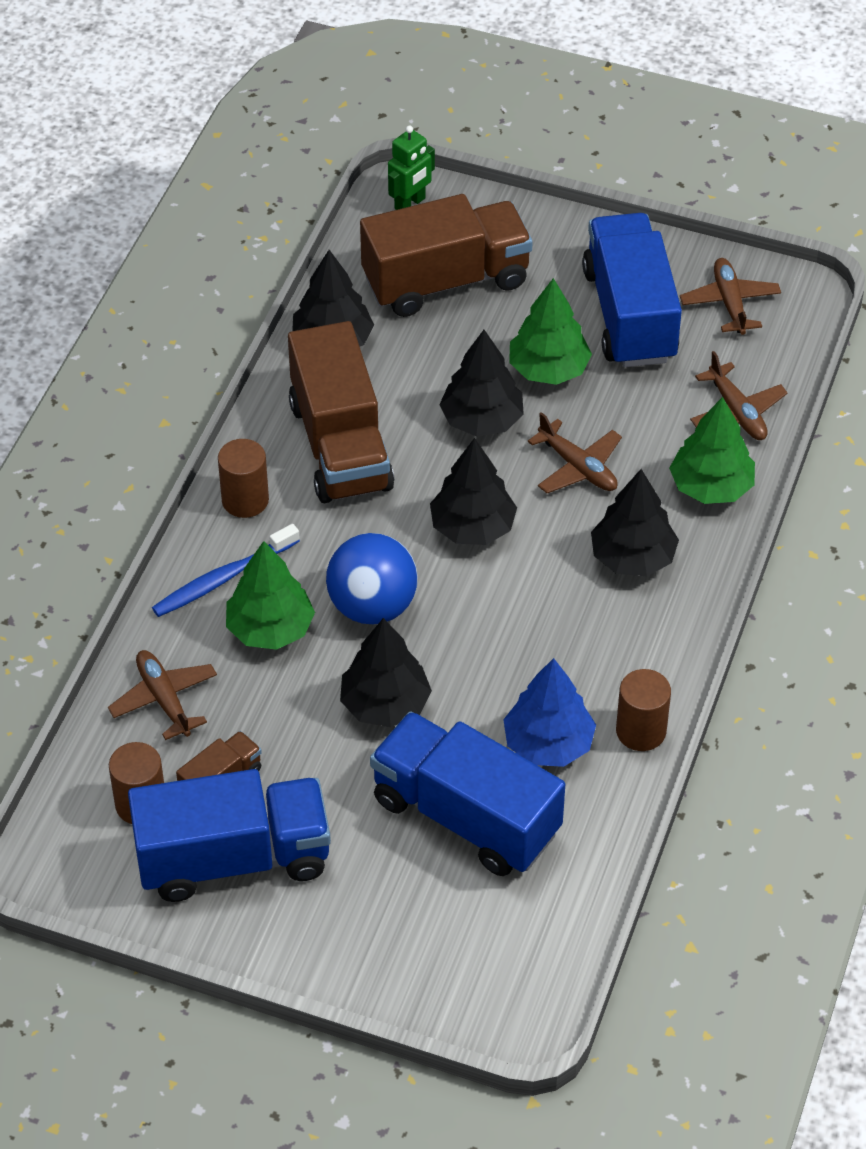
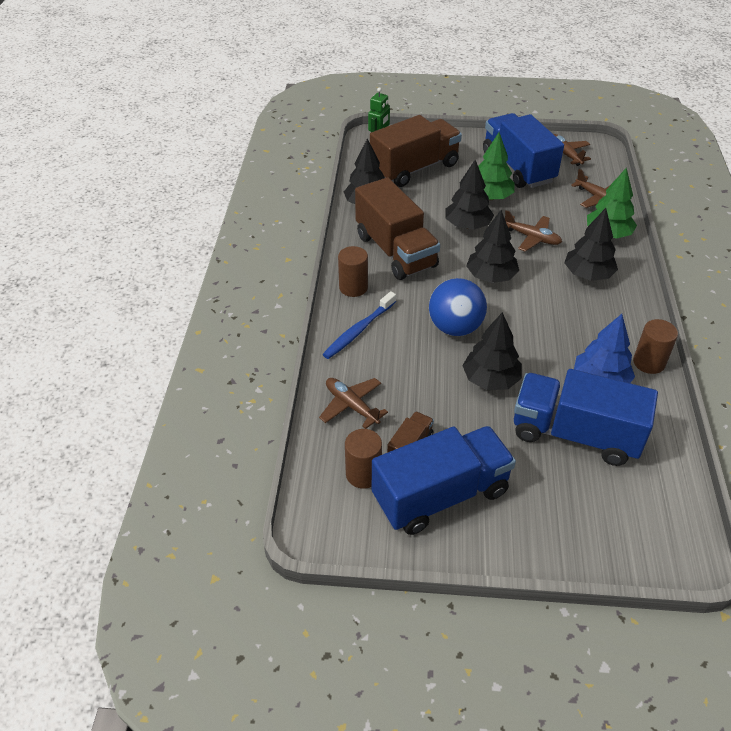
camera: 15 degrees left, 5 degrees down
(270, 629) = (400, 352): green tree -> none

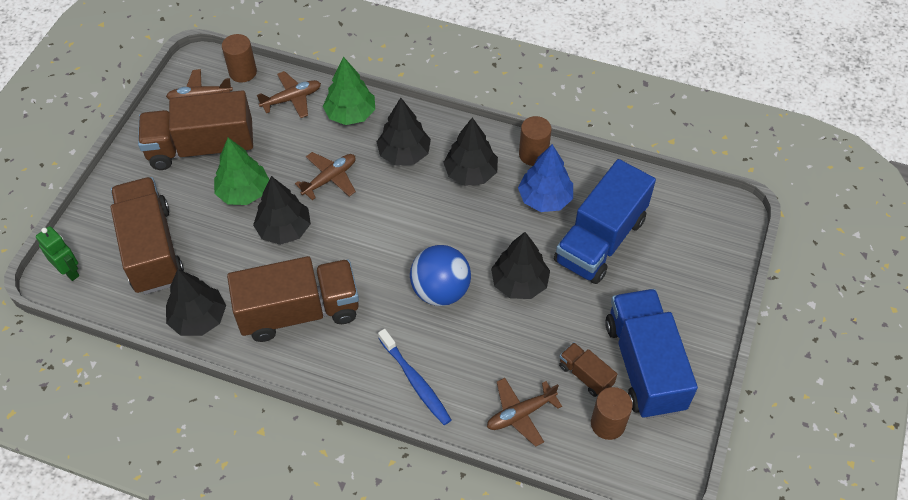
camera: 75 degrees left, 10 degrees up
(353, 287) = (345, 370): brown cylinder -> brown cylinder (243, 72)
(491, 276) = (376, 235): black tree -> black tree (470, 173)
(518, 167) = (202, 148): blue truck -> brown truck

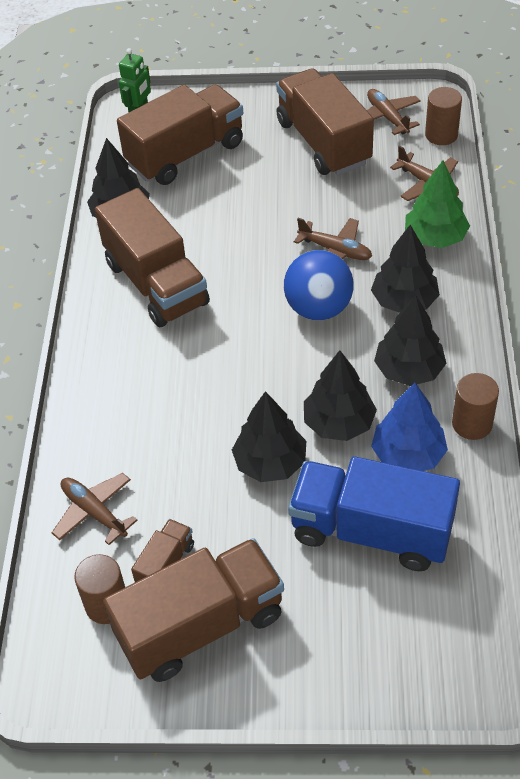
camera: 75 degrees right, 5 degrees down
(243, 192) = (284, 192): green tree -> none
(284, 229) = (252, 238): black tree -> black tree (339, 423)
(415, 381) = (105, 404): blue toothbrush -> none
(440, 290) = (229, 391): blue ball -> blue ball (318, 308)
(644, 365) = (201, 626): blue truck -> brown truck

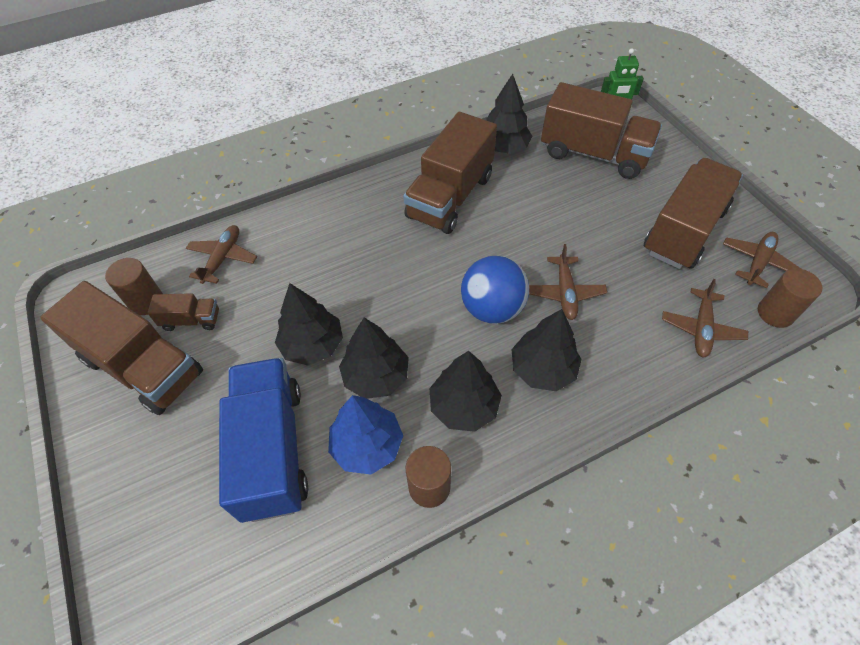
camera: 60 degrees right, 5 degrees up
(435, 238) = (638, 362): green tree -> none

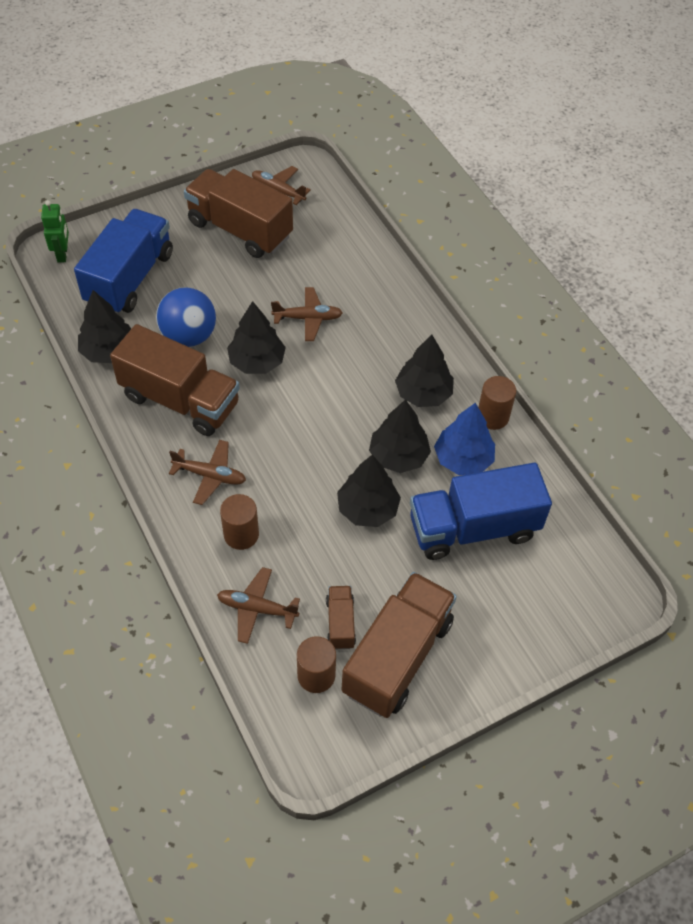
camera: 95 degrees left, 0 degrees up
(492, 308) = (325, 371): blue ball -> blue ball (189, 336)
(542, 369) = (386, 340): black tree -> black tree (257, 362)
(593, 154) = (130, 278): brown truck -> blue truck
(701, 328) = (344, 238): brown plane -> brown plane (210, 475)
(775, 313) = (329, 193): brown cylinder -> brown cylinder (241, 534)

